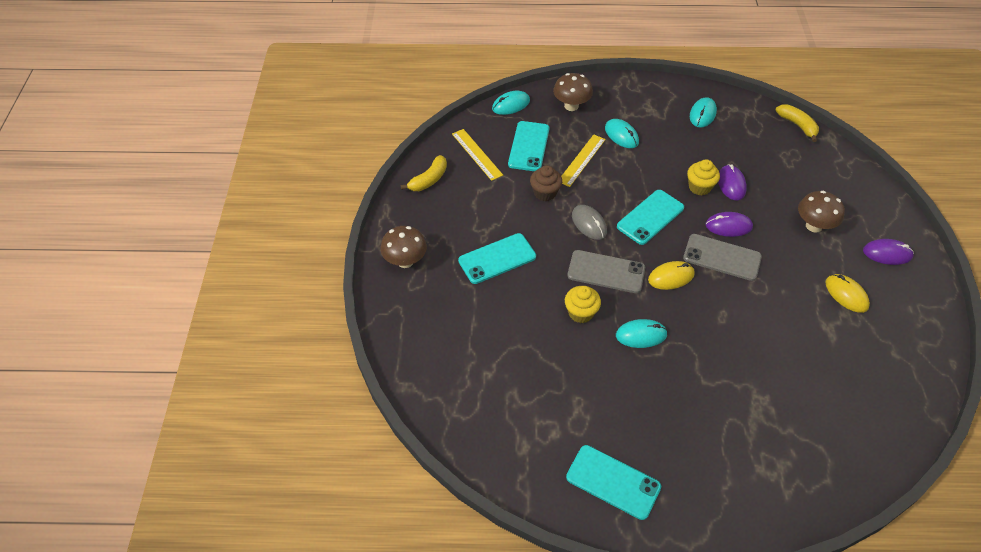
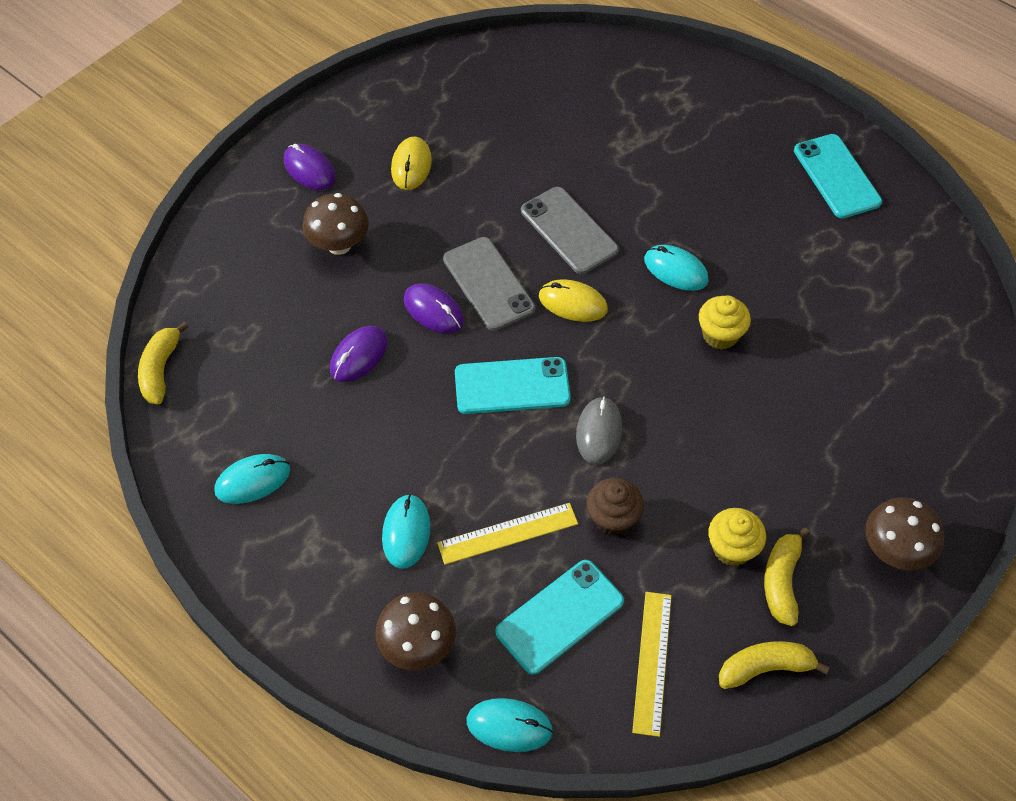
camera: 140 degrees left, 5 degrees up
(448, 215) = (781, 581): none -> yellow banana
(497, 258) = (764, 468): turquoise phone -> none
(606, 272) = (642, 359): grey phone -> grey phone (569, 230)
(699, 187) = (402, 380): yellow cupcake -> yellow cupcake (732, 548)

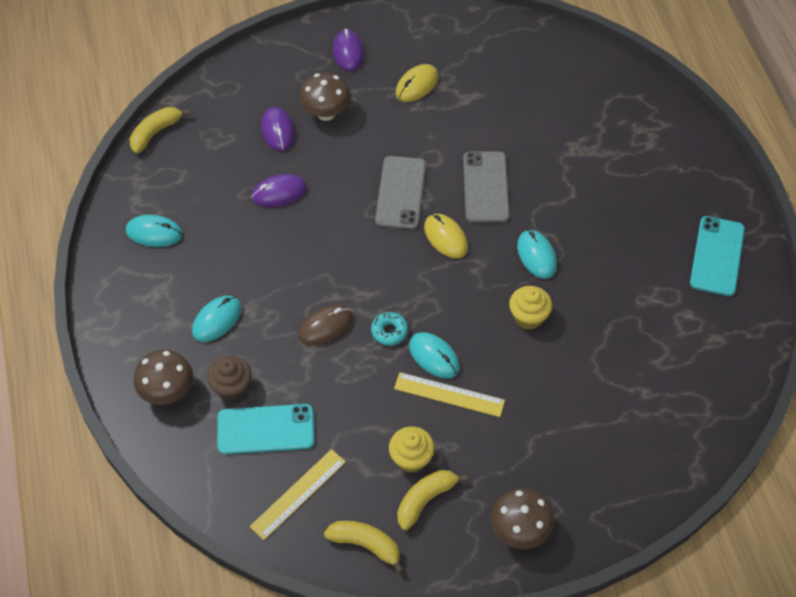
camera: 35 degrees right, 0 degrees up
(433, 310) = (350, 190): purple mouse -> purple mouse (278, 131)
(508, 533) = (277, 359): yellow ruler -> yellow ruler (449, 394)
(509, 726) = (181, 473): turquoise mouse -> turquoise mouse (434, 356)
(512, 386) = (359, 268): turquoise phone -> none
(529, 467) = (325, 327): none -> brown mouse
(599, 432) = (389, 331): grey mouse -> turquoise donut
(612, 518) = (350, 391): brown cupcake -> brown cupcake (232, 387)

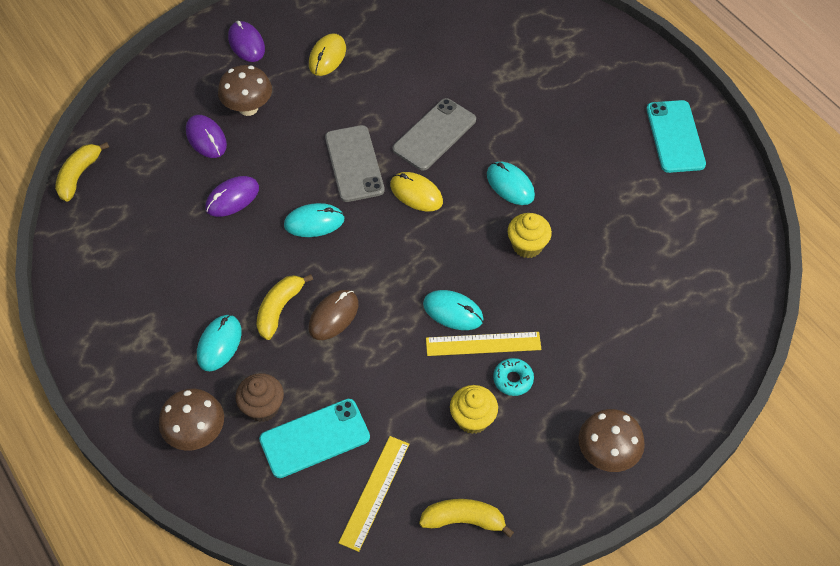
camera: 20 degrees left, 0 degrees up
(154, 233) = (117, 276): turquoise mouse -> turquoise mouse (314, 222)
(389, 331) = (399, 301): turquoise donut -> turquoise donut (513, 379)
(425, 500) = (503, 455): yellow banana -> yellow banana (279, 309)
(486, 187) = (434, 134): grey phone -> grey phone turned 60 degrees clockwise

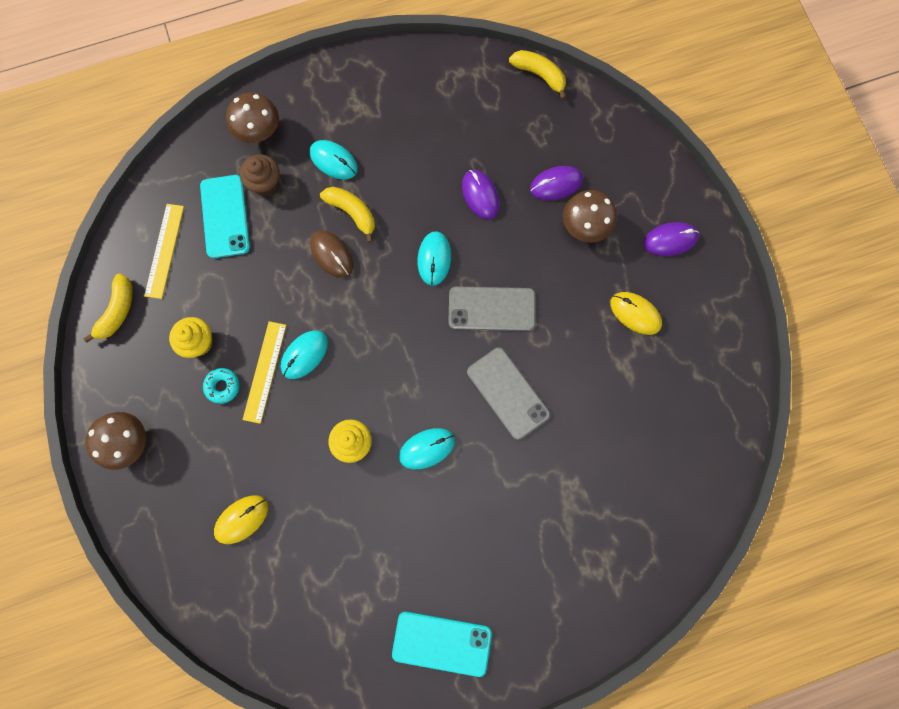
camera: 105 degrees right, 20 degrees up
(374, 492) = (164, 250): yellow ruler -> yellow ruler turned 60 degrees clockwise
(416, 193) = (441, 357): yellow mouse -> yellow mouse (242, 519)

